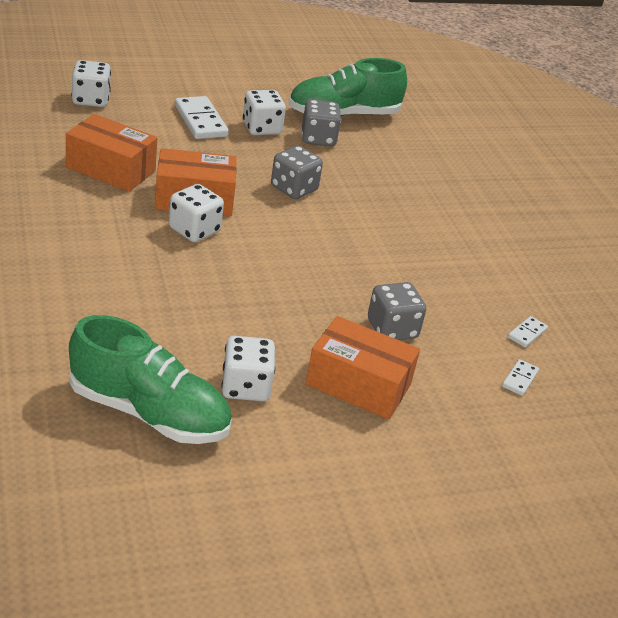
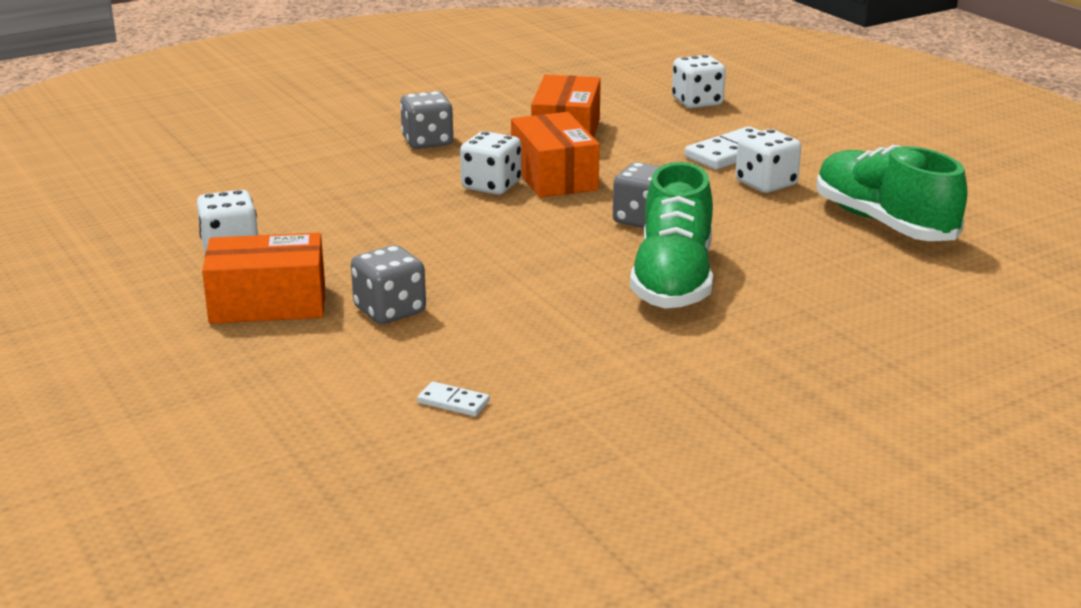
camera: 80 degrees right, 10 degrees down
(149, 412) = (168, 215): green shoe -> green shoe (673, 280)
(318, 138) = (790, 216): grey dice -> grey dice (427, 142)
(358, 384) = (268, 303): orange box -> orange box turned 75 degrees clockwise
(519, 379) = (343, 403): white domino -> none

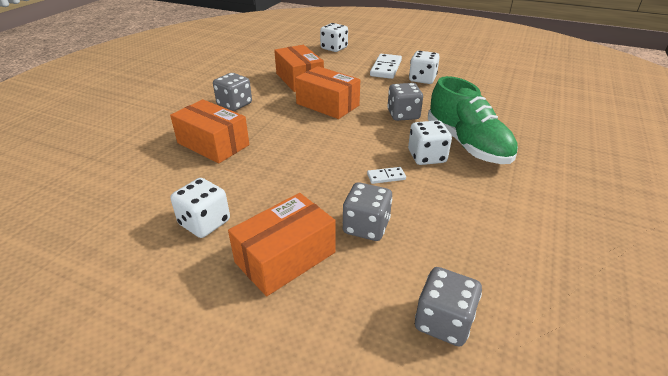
camera: 35 degrees left, 10 degrees up
(339, 179) = (213, 144): none -> orange box
(343, 404) = (443, 322): none -> grey dice
(453, 402) = (497, 281): white domino -> white domino (386, 177)
(491, 186) = (304, 120): white dice -> white dice (427, 157)
(883, 223) = (493, 83): green shoe -> none

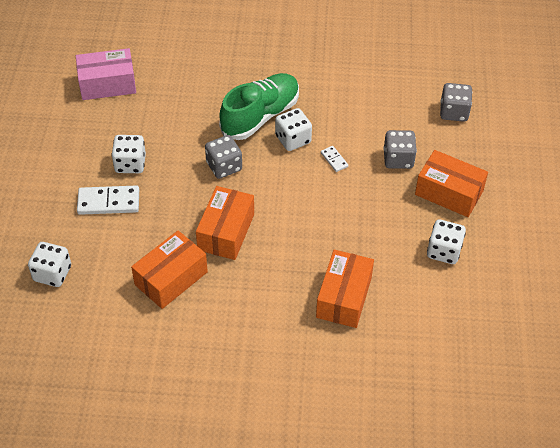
camera: 110 degrees left, 15 degrees up
(234, 104) = (259, 316): grey dice -> none
(521, 81) = (107, 84): none -> pink box

